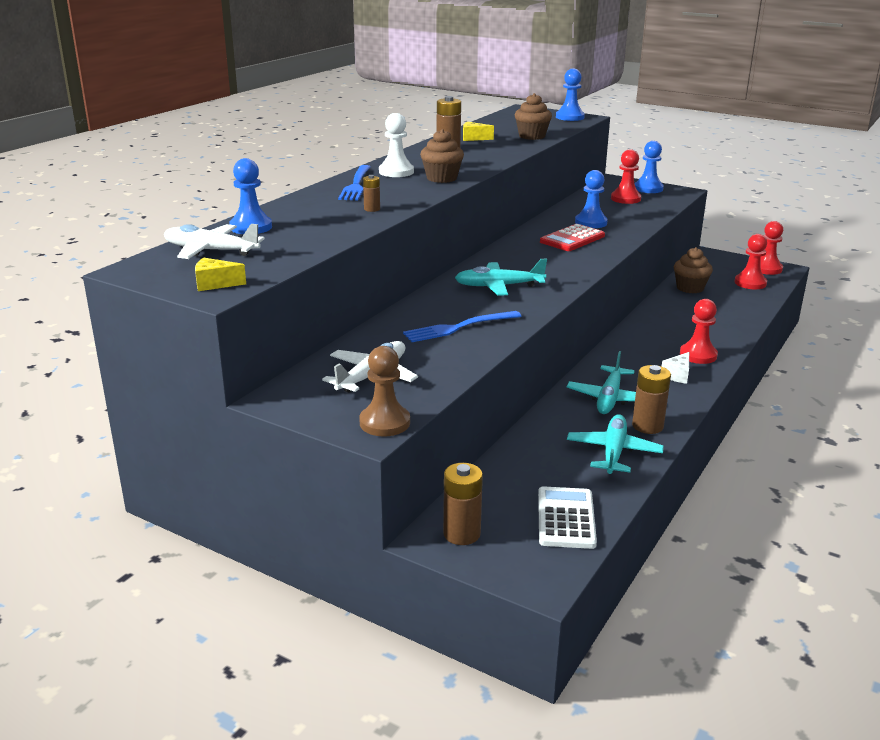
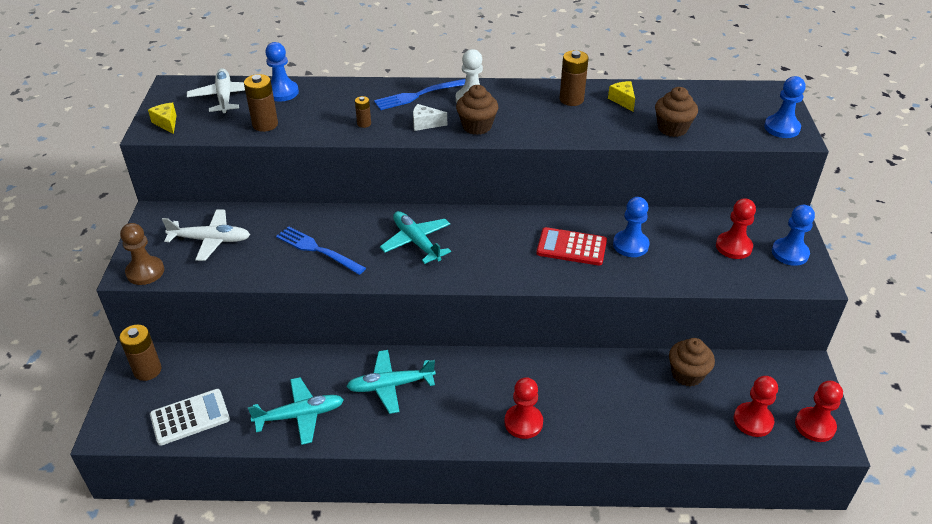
camera: 60 degrees right, 15 degrees up
(647, 426) = (356, 424): brown battery -> brown battery (265, 124)
(677, 375) = (468, 419): white cheese -> white cheese (425, 124)

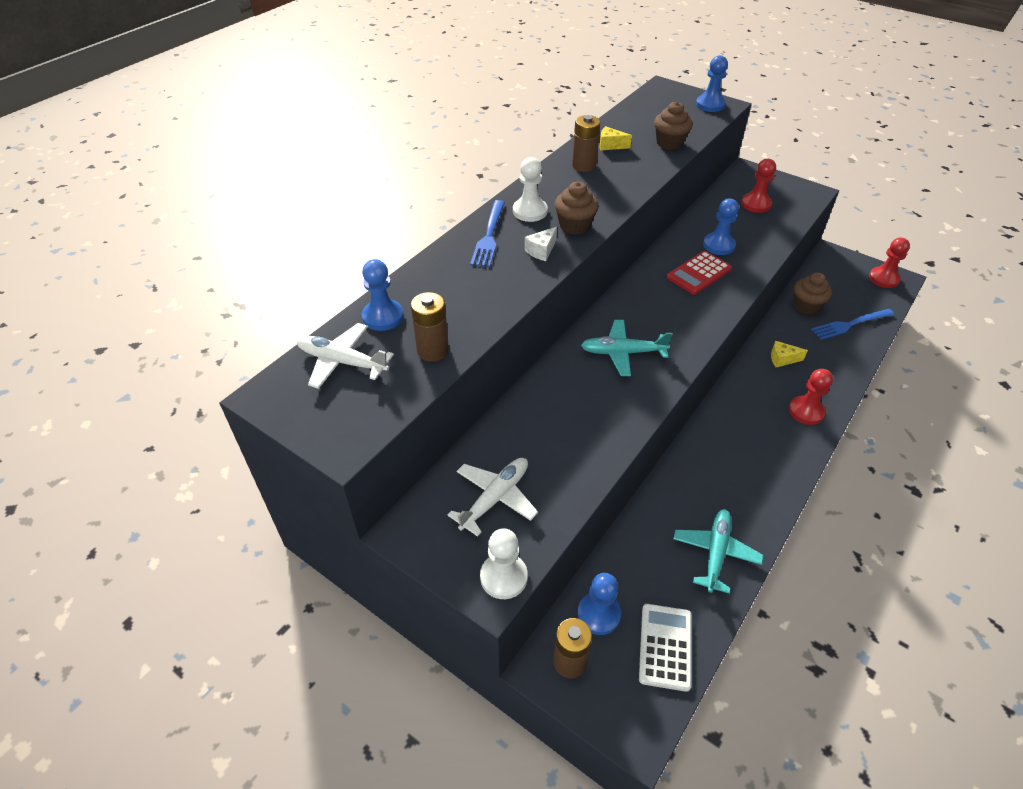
camera: 55 degrees left, 5 degrees up
(145, 272) = (503, 577): brown pawn -> white pawn
(166, 123) = (344, 427): yellow cheese -> yellow cheese (782, 359)
(317, 250) = (580, 421): blue fork -> blue fork (850, 324)
(364, 124) = (502, 285): brown battery -> none
(391, 385) = (717, 472): turquoise plane -> none
(753, 421) = (866, 301): red pawn -> none
(790, 253) = (779, 187): blue pawn -> blue pawn (598, 614)

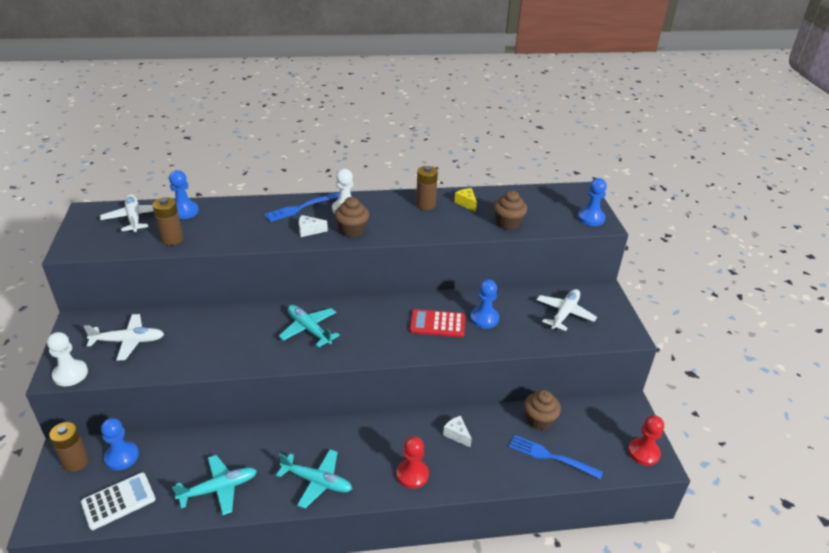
camera: 45 degrees right, 10 degrees down
(756, 204) = (564, 314): red pawn -> white plane
(764, 477) = (316, 481): none -> turquoise plane
(782, 359) = (457, 435): yellow cheese -> white cheese

